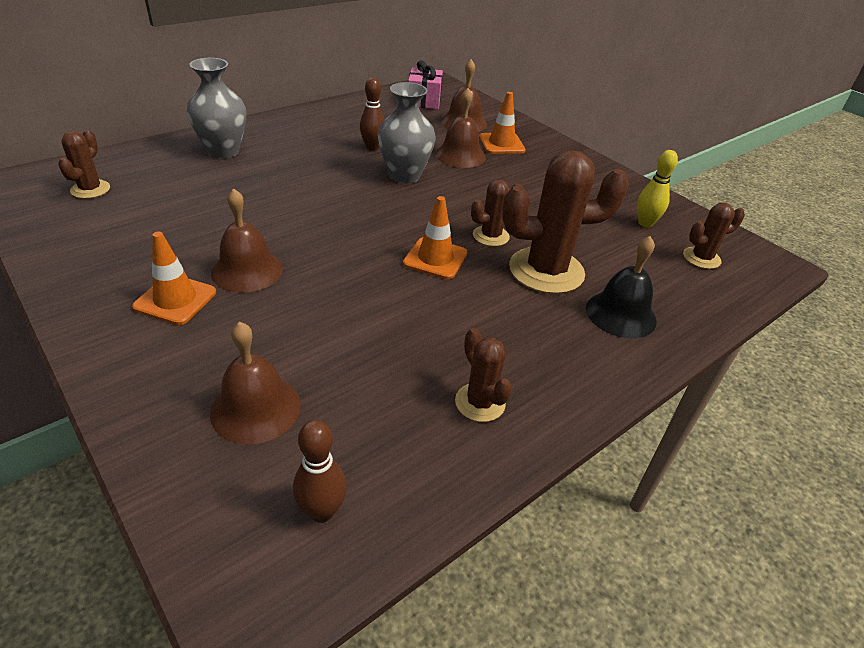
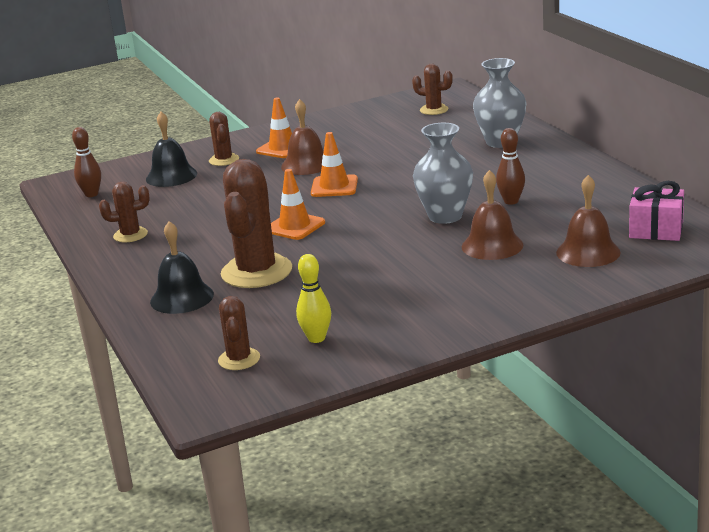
camera: 110 degrees right, 15 degrees down
(255, 408) = (171, 176): brown bell -> black bell
(491, 236) = (320, 251): brown cactus -> brown cactus (224, 160)
(501, 144) = (524, 272): orange traffic cone -> orange traffic cone (334, 186)

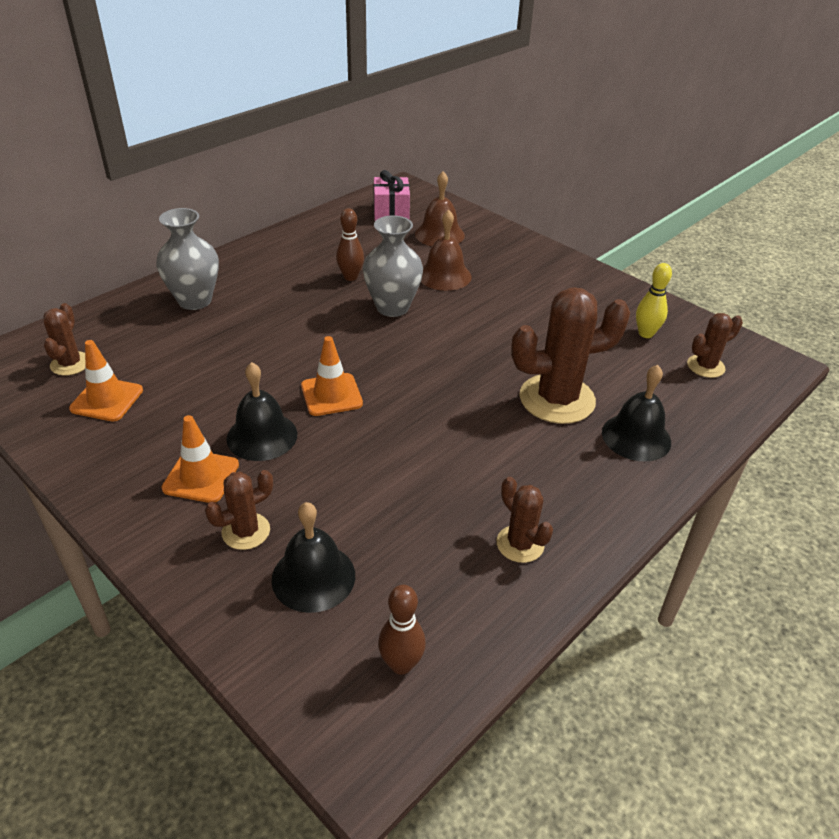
camera: 115 degrees left, 15 degrees up
(295, 226) = (445, 399): orange traffic cone -> orange traffic cone (107, 399)
(306, 164) = (262, 436): brown bell -> black bell

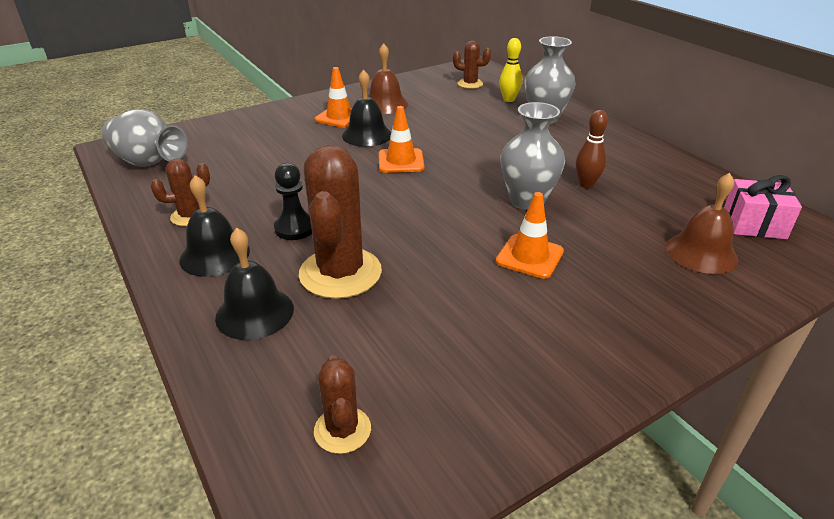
camera: 105 degrees right, 5 degrees down
(107, 399) = (428, 93): orange traffic cone -> orange traffic cone (529, 256)
(246, 531) = (284, 127): brown cactus -> none
(313, 577) = (232, 144): black bell -> black bell (215, 255)
(401, 664) = (148, 162): brown bowling pin -> grey vase
(444, 276) = (593, 241): brown bell -> brown bell (385, 104)
(503, 446) = (295, 228): none -> black pawn
(645, 334) = (438, 389): yellow bowling pin -> yellow bowling pin (509, 99)

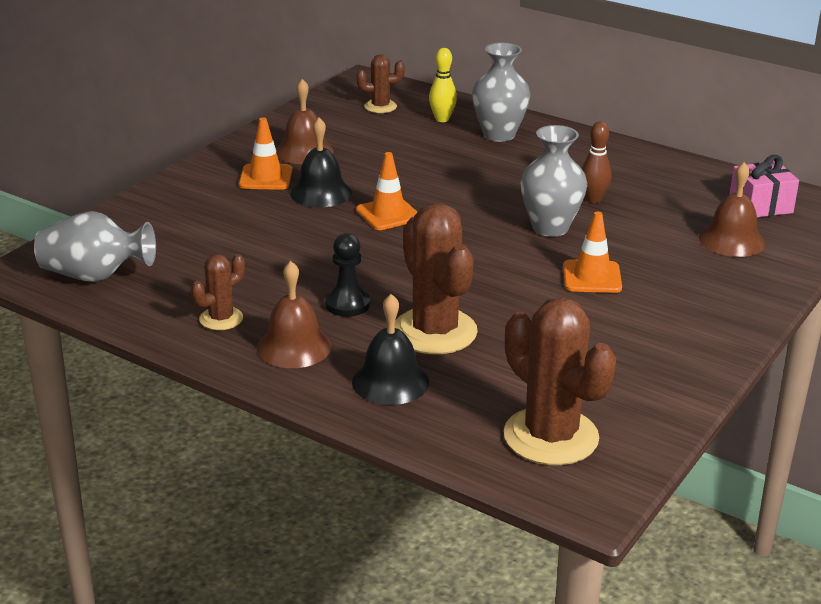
camera: 25 degrees left, 5 degrees down
(215, 255) = (294, 347): black bell -> brown bell
(342, 430) = (551, 437): brown cactus -> brown cactus, size x1.93

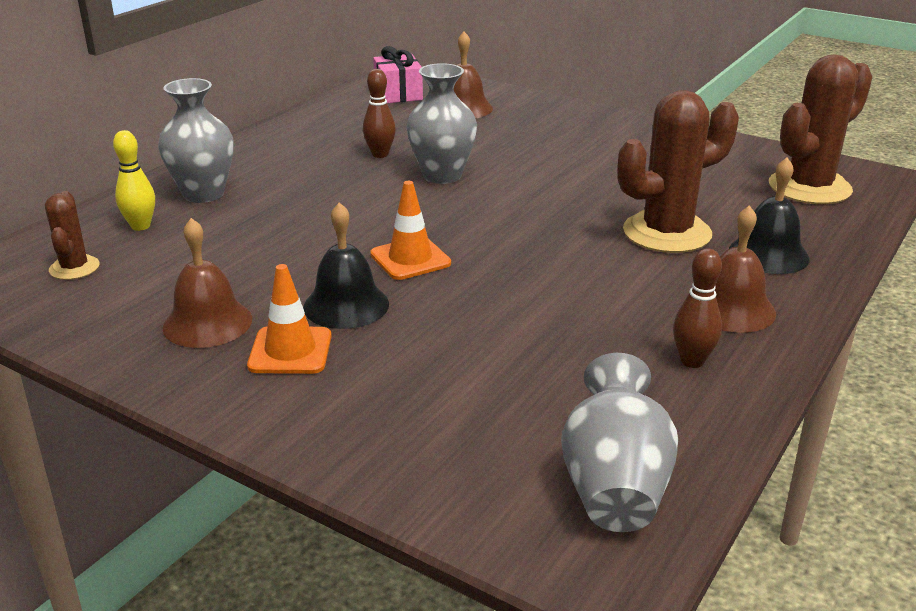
camera: 90 degrees left, 0 degrees up
(221, 319) = (692, 361): brown cactus -> brown bowling pin
(347, 304) = (629, 279): black pawn -> none
(592, 277) = (540, 162): orange traffic cone -> none

